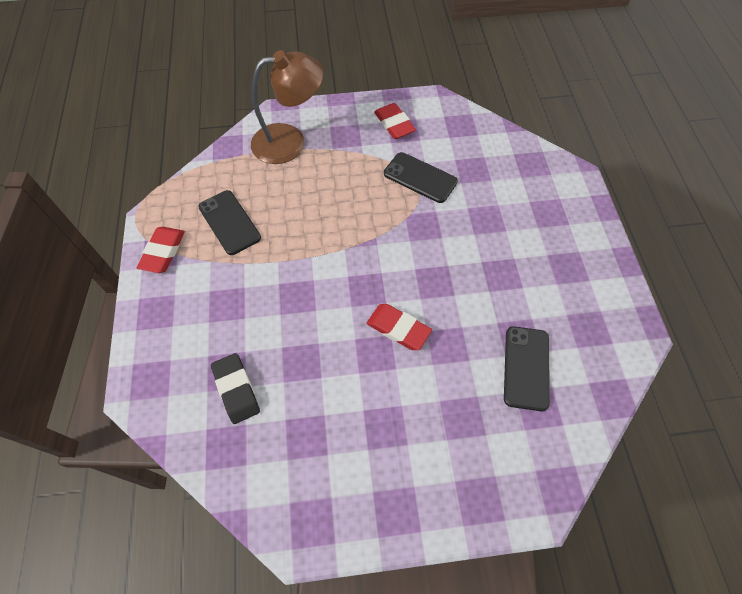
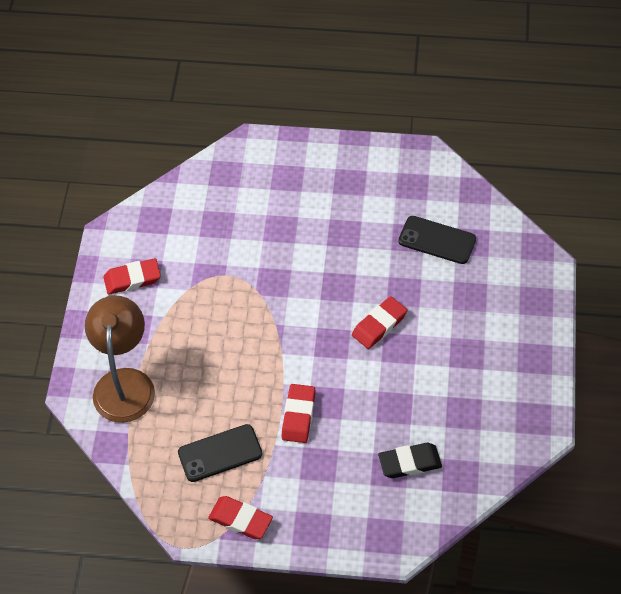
camera: 75 degrees left, 5 degrees down
(278, 276) = (298, 415): none -> red eraser
(420, 178) = (214, 271): black phone -> none

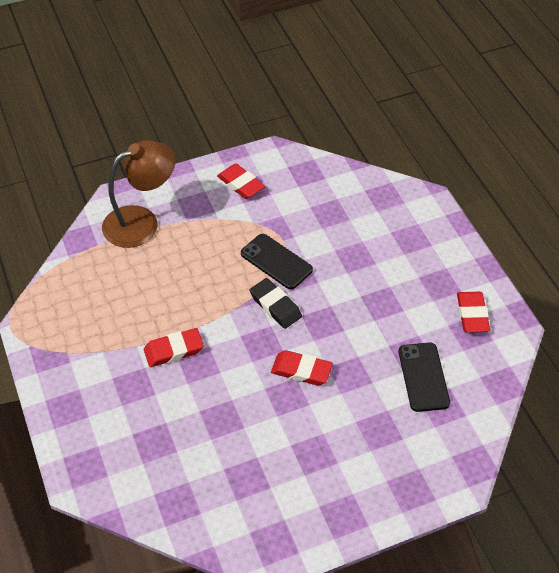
camera: 60 degrees right, 5 degrees down
(220, 453) = (108, 312): black phone -> black phone (276, 262)
(240, 519) = (52, 353): red eraser -> red eraser (472, 314)
(410, 463) = (169, 455): black eraser -> black eraser (275, 306)

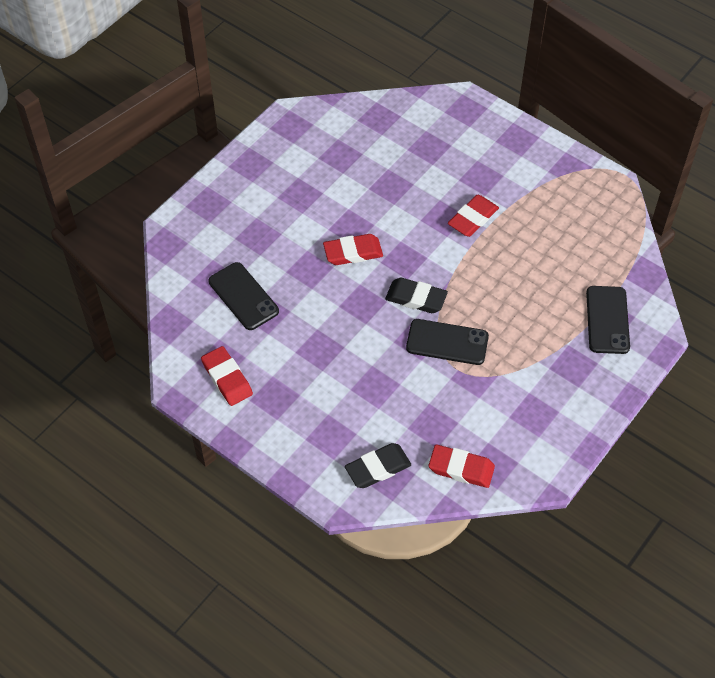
camera: 150 degrees right, 5 degrees up
(141, 222) = (607, 320): brown lamp -> black phone
(241, 184) = (549, 413): red eraser -> red eraser (461, 468)
(389, 204) = (378, 468): none -> black eraser

